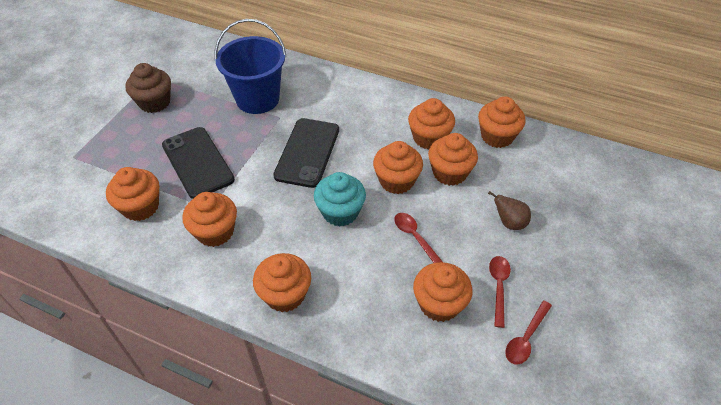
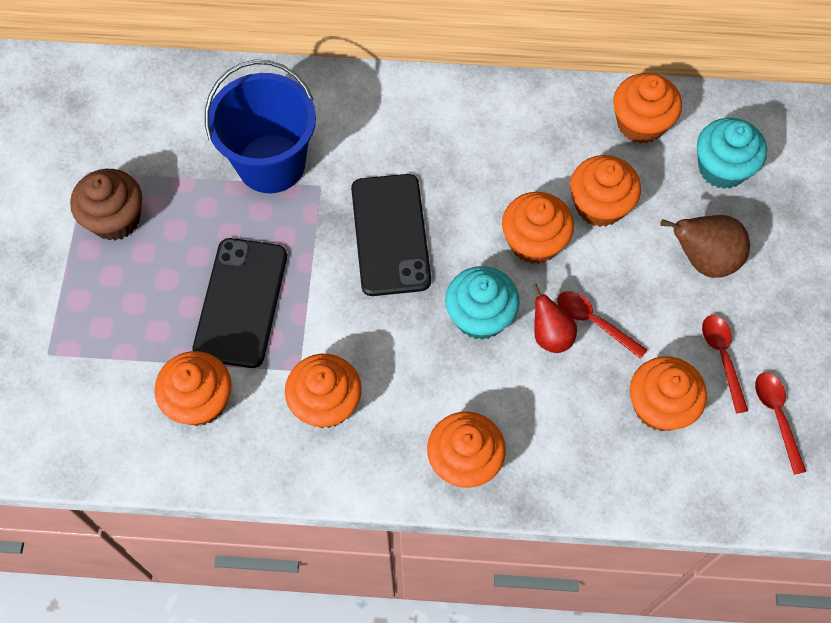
camera: 20 degrees left, 15 degrees up
(197, 162) = (241, 302): black phone -> black phone turned 60 degrees clockwise
(382, 237) = (550, 335): none -> red pear
(429, 138) = (549, 155): orange cupcake -> none
(509, 223) = (703, 259): brown pear -> brown pear, size x1.51
(525, 338) = (776, 416): red spoon -> red spoon turned 150 degrees clockwise
(543, 174) = (722, 168): none -> turquoise cupcake

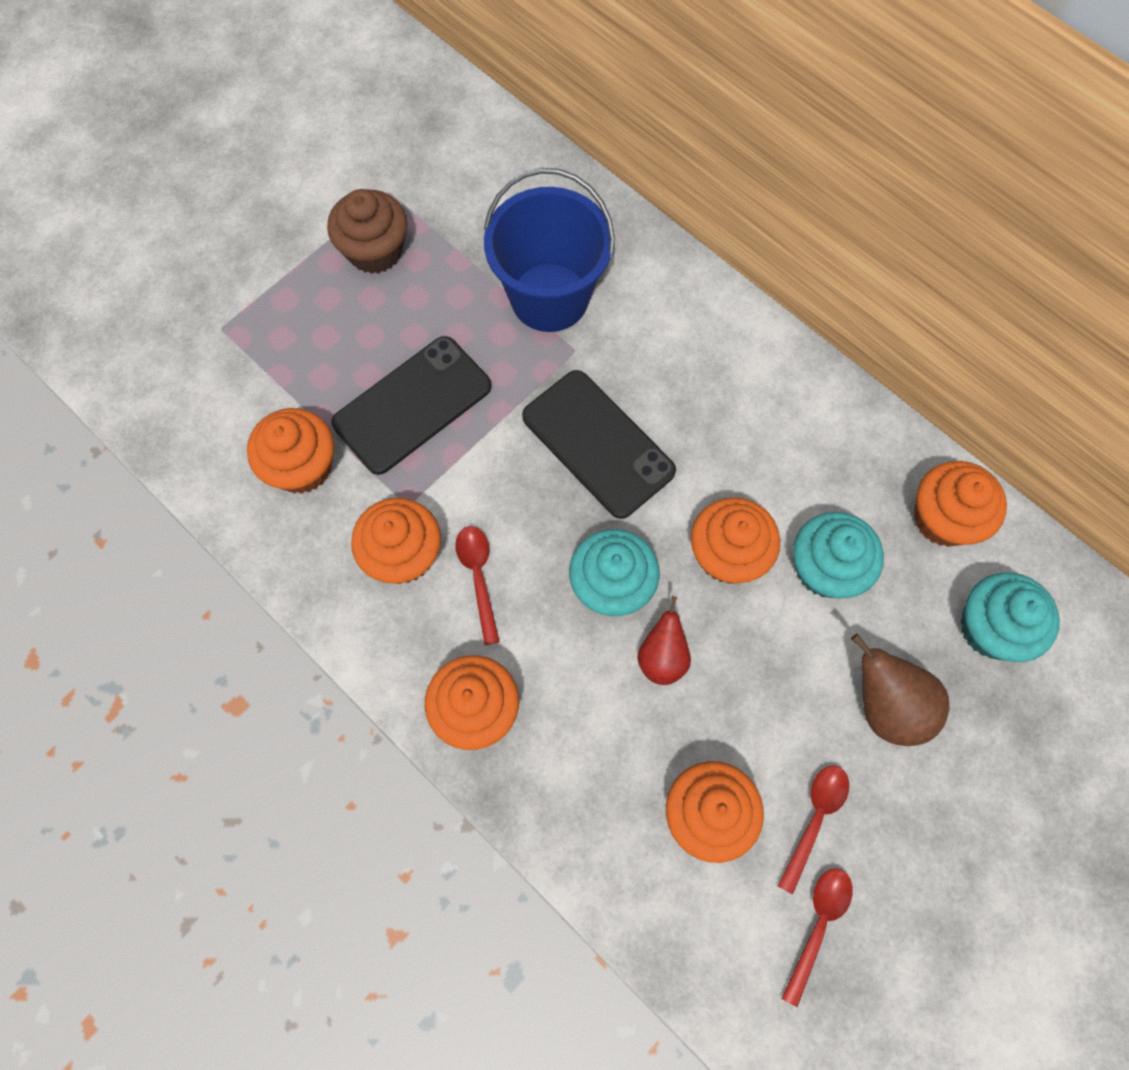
camera: 40 degrees right, 5 degrees up
(390, 235) = (598, 444): black phone -> black phone turned 75 degrees counterclockwise
(593, 322) = (716, 678): red spoon -> red spoon (478, 576)
(599, 205) = (825, 568): orange cupcake -> turquoise cupcake

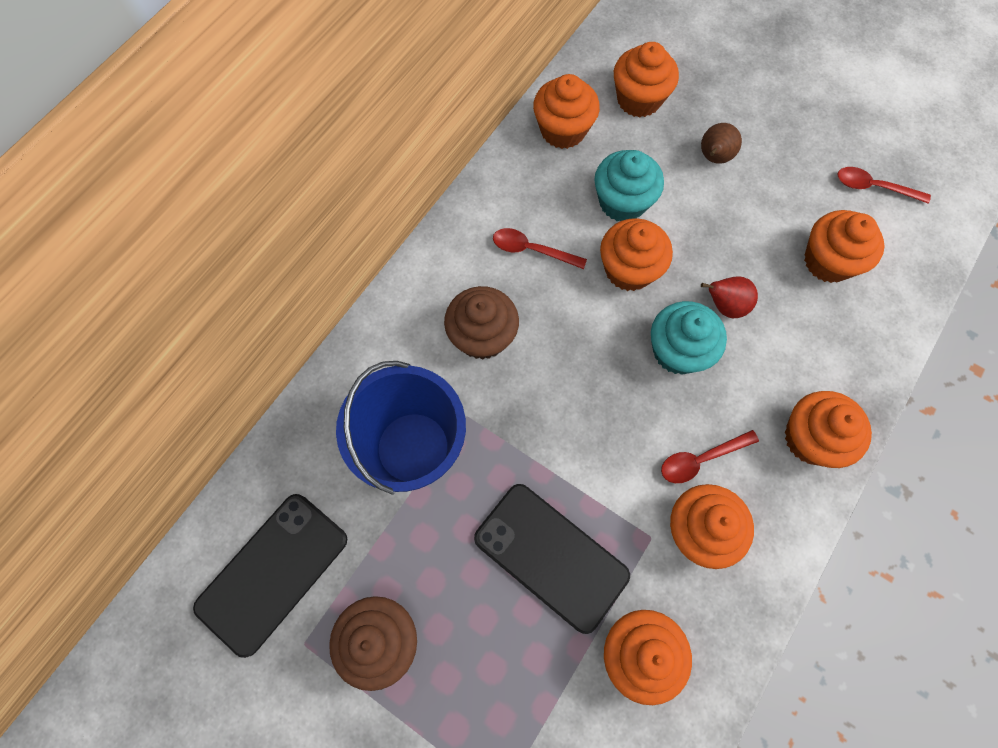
camera: 100 degrees left, 0 degrees up
(598, 444) = (555, 381): black phone -> black phone (272, 572)
(664, 379) = (482, 336): none -> brown cupcake
(815, 818) = (806, 194): red spoon -> red spoon (531, 250)
(886, 705) = (713, 158): brown pear -> brown pear, size x0.66
(991, 628) = (639, 99): turquoise cupcake -> orange cupcake

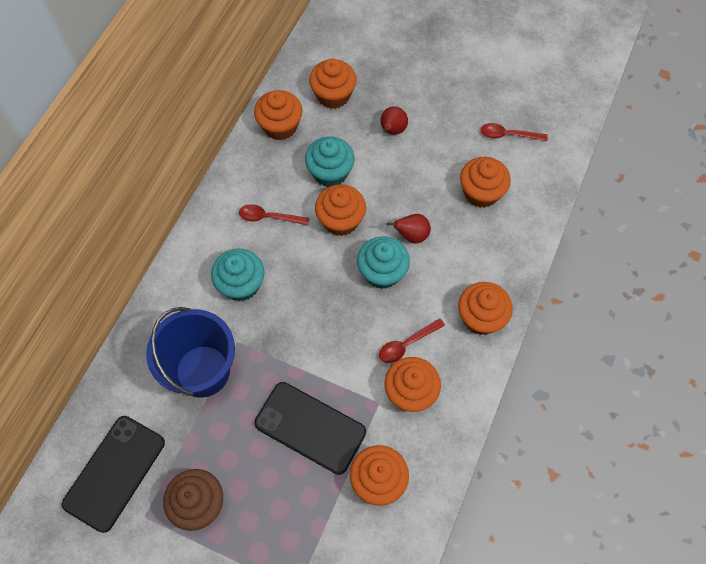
camera: 10 degrees left, 5 degrees down
(482, 336) = (241, 284): brown cupcake -> turquoise cupcake
(713, 158) = (392, 130): brown pear -> red pear

